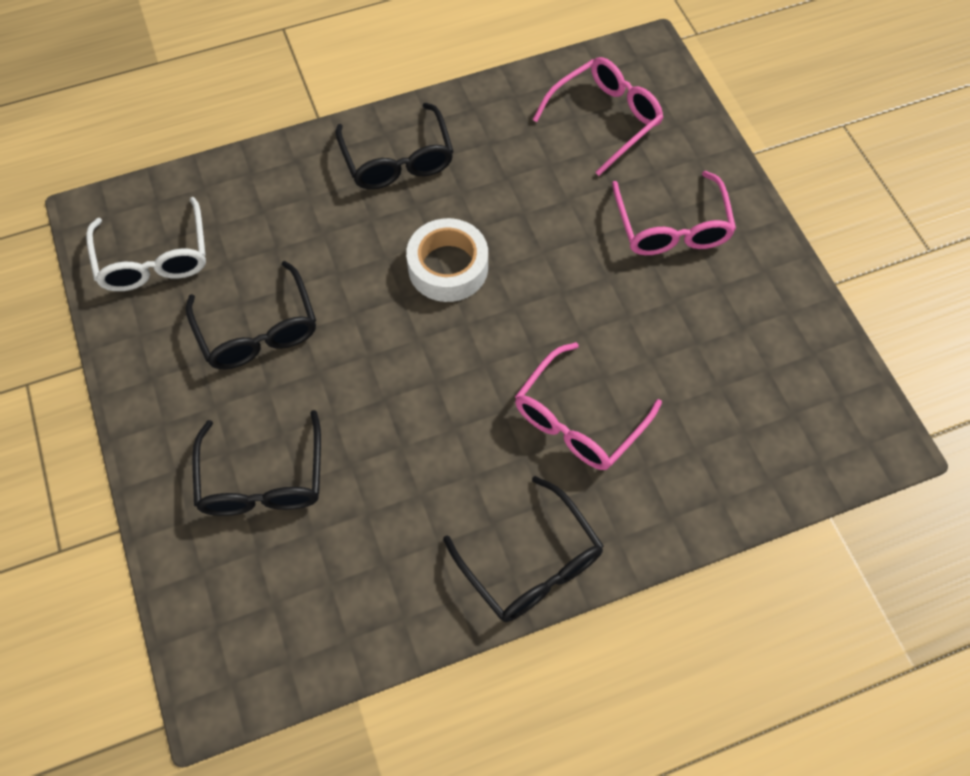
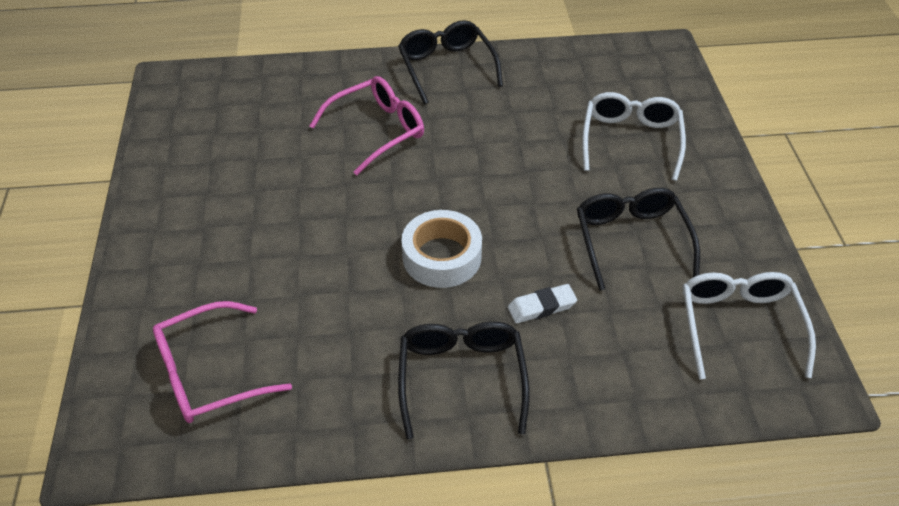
camera: 165 degrees left, 15 degrees down
(262, 480) = (630, 140): black glasses -> white glasses
(340, 236) = (541, 307): none -> white eraser
(672, 227) = (215, 247): pink glasses -> none

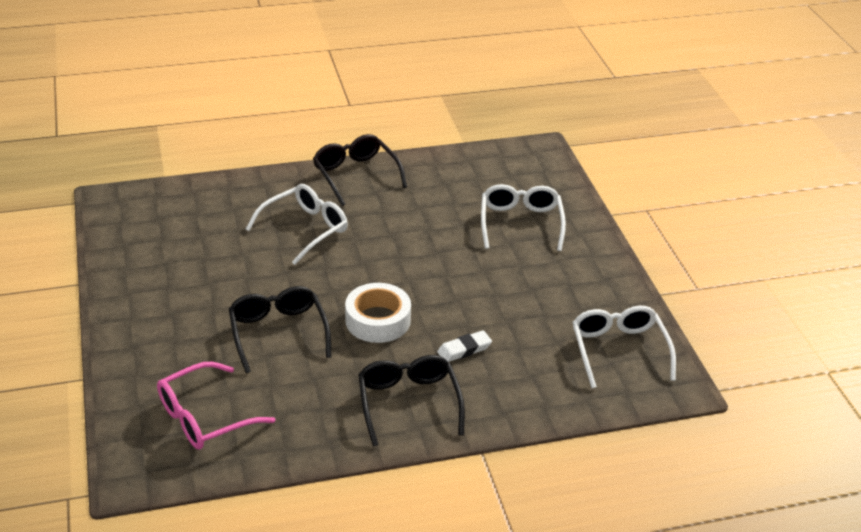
camera: 10 degrees left, 10 degrees down
(377, 130) = (305, 229): pink glasses -> white glasses
(631, 240) = (529, 297): black glasses -> black glasses (278, 332)

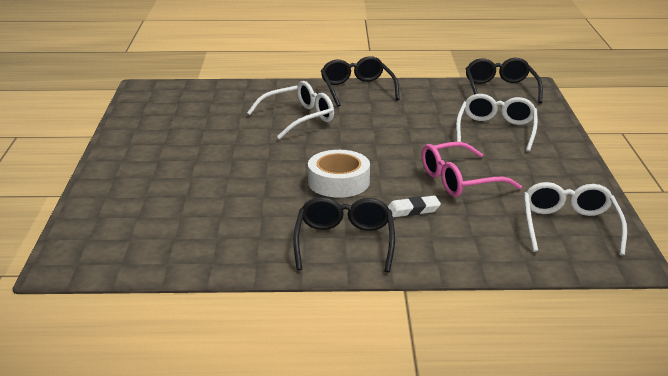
camera: 15 degrees right, 10 degrees down
(204, 417) = (150, 231): pink glasses -> pink glasses (459, 180)
(278, 332) = (244, 181): black glasses -> black glasses (500, 89)

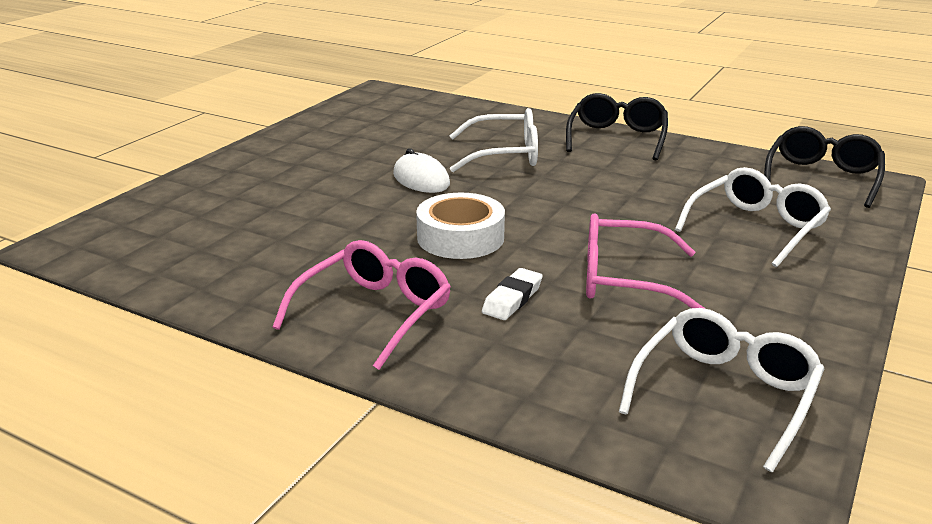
camera: 30 degrees right, 0 degrees up
(264, 149) = (421, 179): none -> white mouse
(344, 242) = (374, 313): black glasses -> pink glasses
(413, 210) = (512, 299): white eraser -> white eraser turned 75 degrees counterclockwise

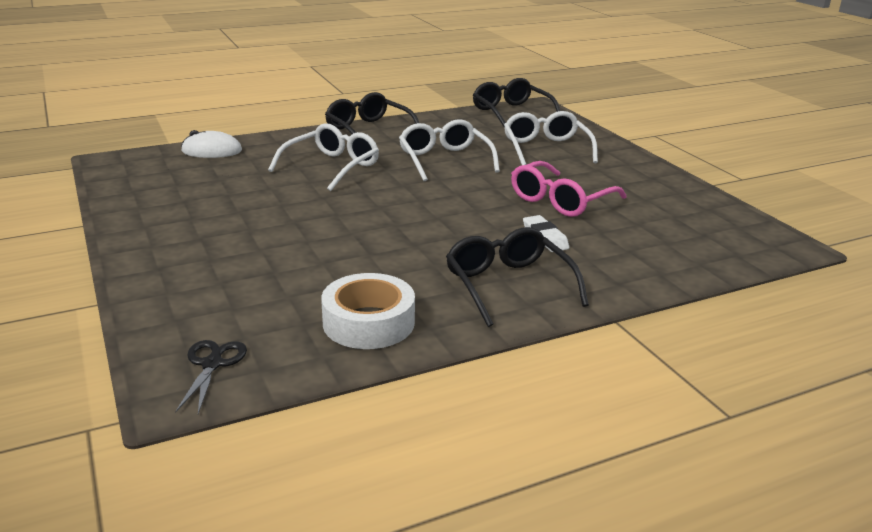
camera: 55 degrees left, 0 degrees up
(108, 240) = (212, 364): none -> black scissors
(374, 313) = (508, 285): pink glasses -> black glasses
(421, 179) = (323, 205): white mouse -> white mouse (211, 151)
(460, 237) = (439, 224): white tape -> white tape (368, 322)
(724, 394) = (704, 224): white glasses -> white glasses (444, 160)

